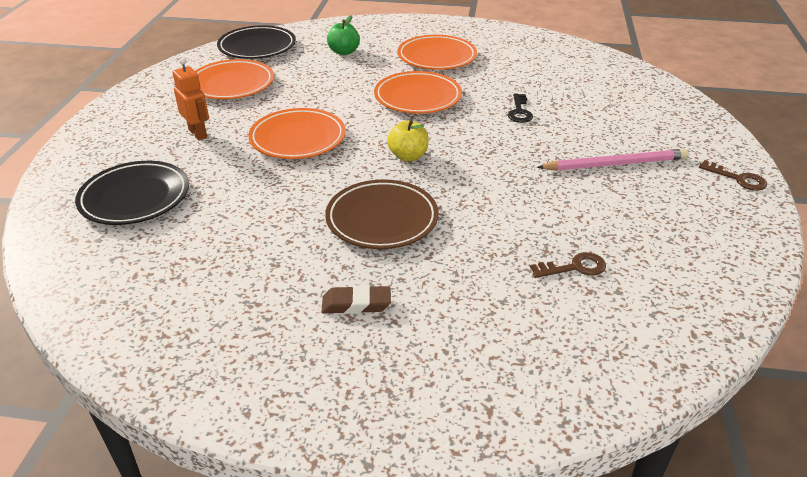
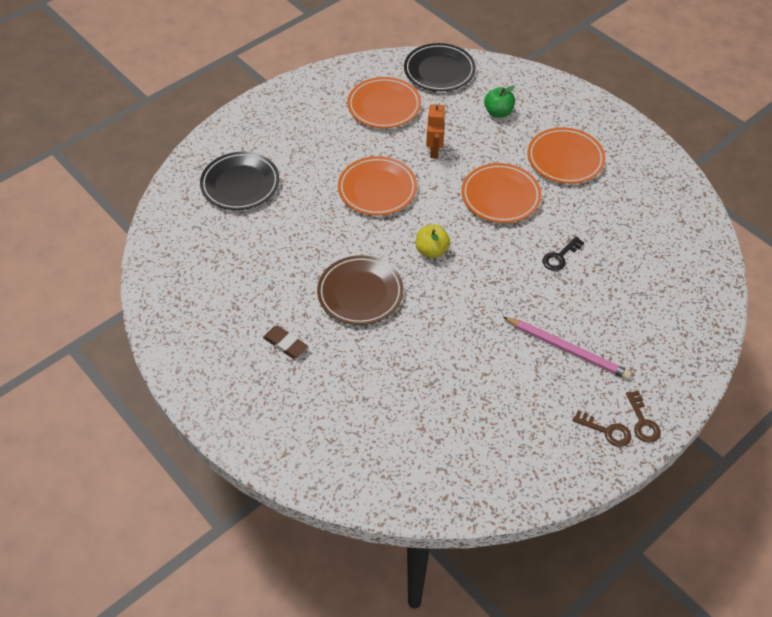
camera: 40 degrees right, 15 degrees up
(198, 133) = (320, 146): orange robot -> orange robot (434, 151)
(574, 267) = (433, 407): brown key -> brown key (606, 431)

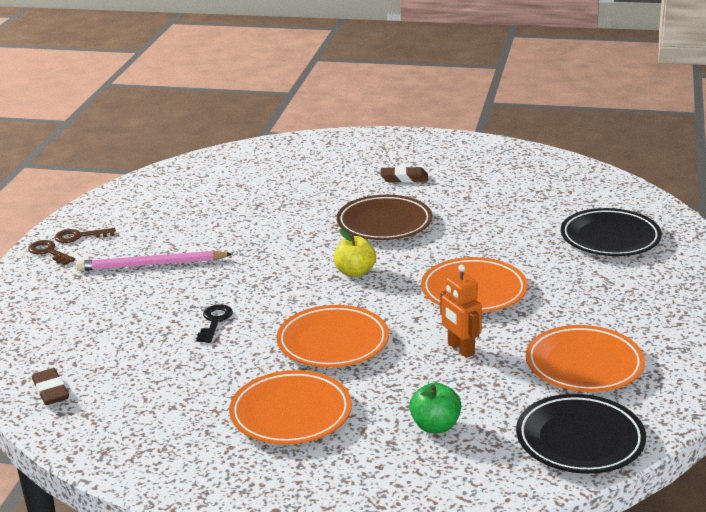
camera: 145 degrees right, 25 degrees down
(697, 252) = (51, 391): none -> brown eraser

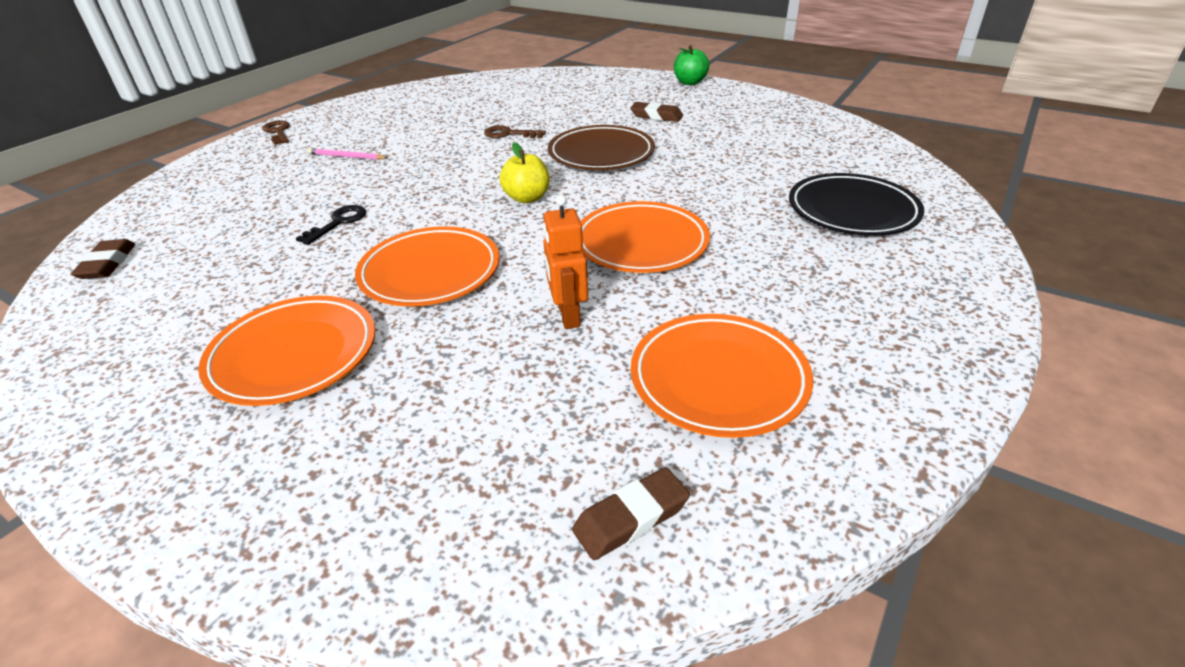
camera: 20 degrees right, 10 degrees up
(79, 236) = (318, 123): brown key -> brown key (509, 134)
(152, 265) = (347, 157): pink pencil -> pink pencil, size x0.55
(435, 426) = (443, 426): green apple -> green apple (689, 82)
(580, 440) = (631, 518): black plate -> brown eraser

